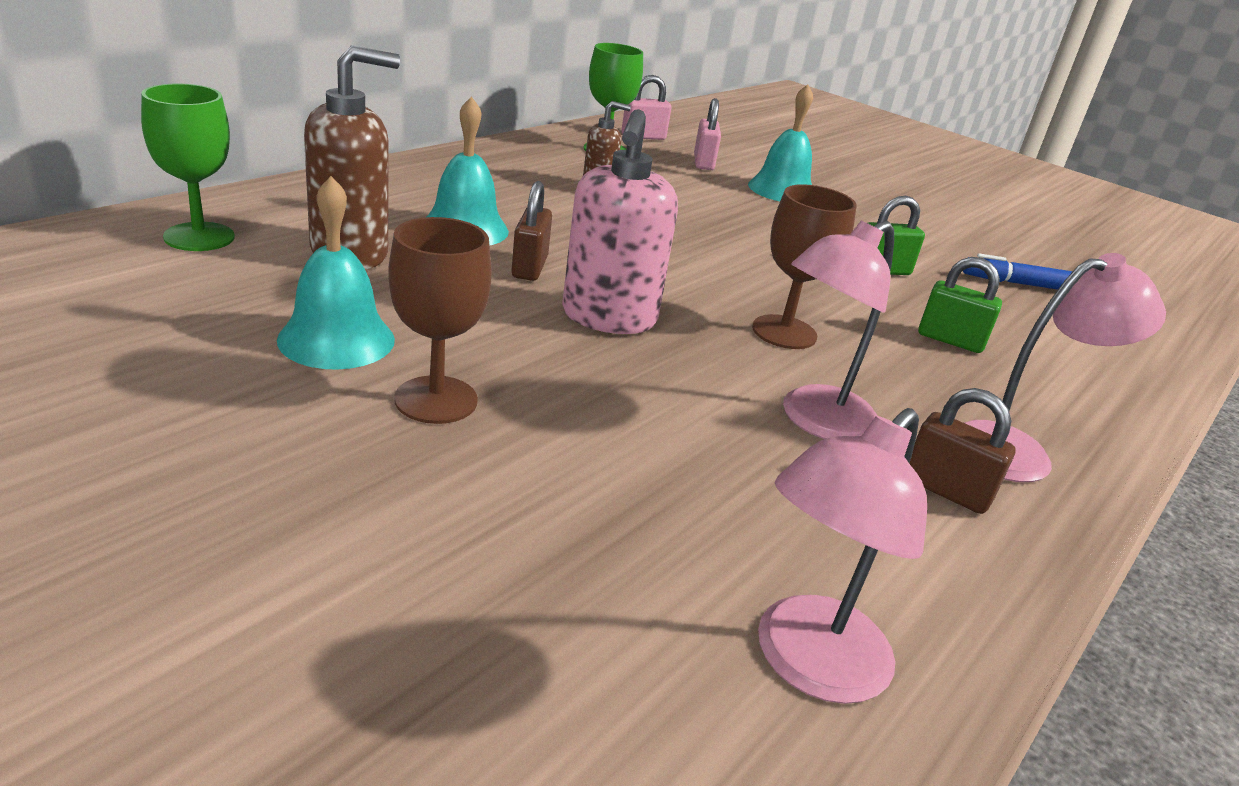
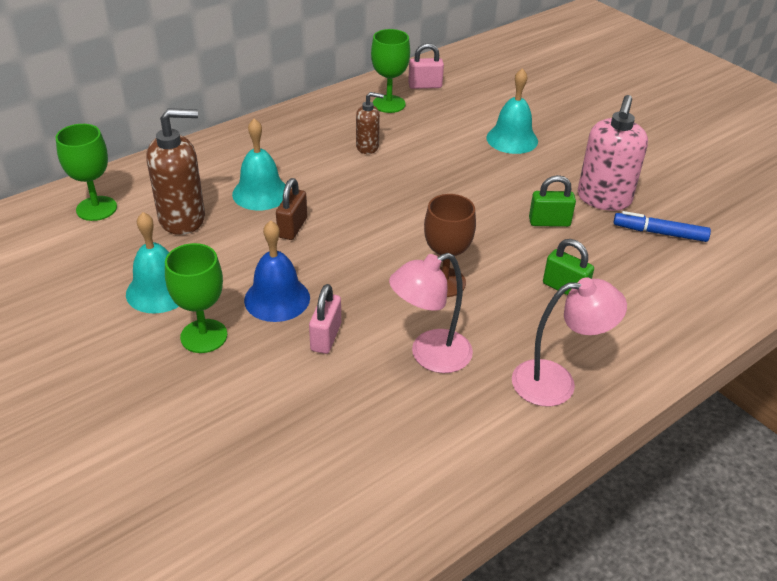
camera: 15 degrees right, 10 degrees up
(436, 400) = (204, 336): brown goblet -> green goblet
(541, 350) = (277, 299): none -> blue bell
(609, 318) = (329, 271): pink soap dispenser -> pink soap dispenser (603, 199)
(703, 163) = (461, 112): pink padlock -> pink padlock (326, 337)
(808, 665) = (346, 513): pink lamp -> none
(946, 490) = (488, 410): brown padlock -> none

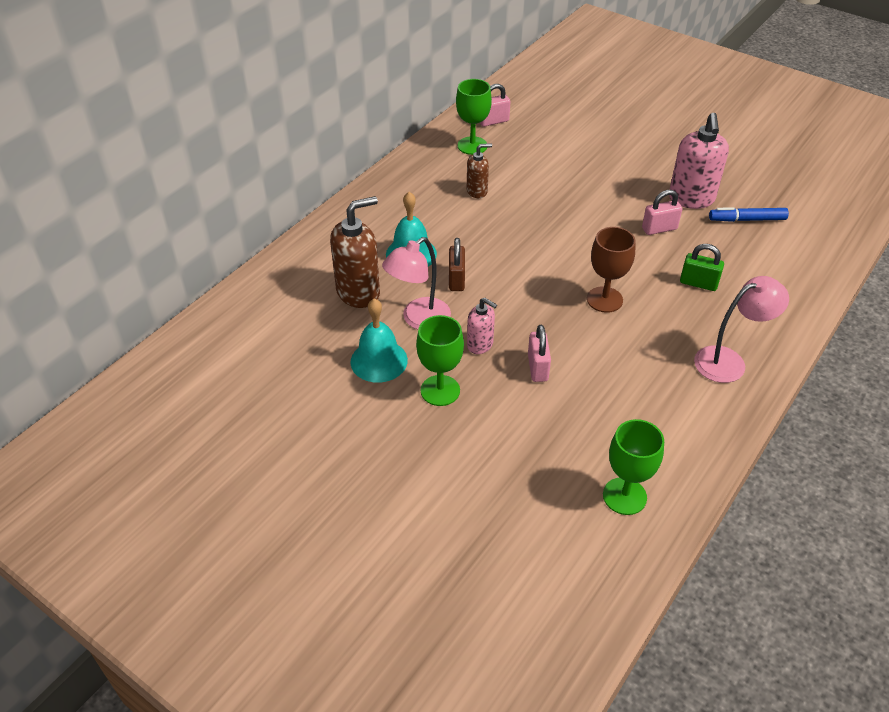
camera: 15 degrees left, 5 degrees up
(96, 208) = (276, 299): green goblet -> green goblet (624, 496)
(277, 299) = (480, 345): blue bell -> pink soap dispenser
(430, 356) = (625, 363): pink lamp -> pink lamp (419, 320)
(512, 139) = (592, 159): turquoise bell -> none
(549, 222) = (659, 229): green padlock -> pink padlock

